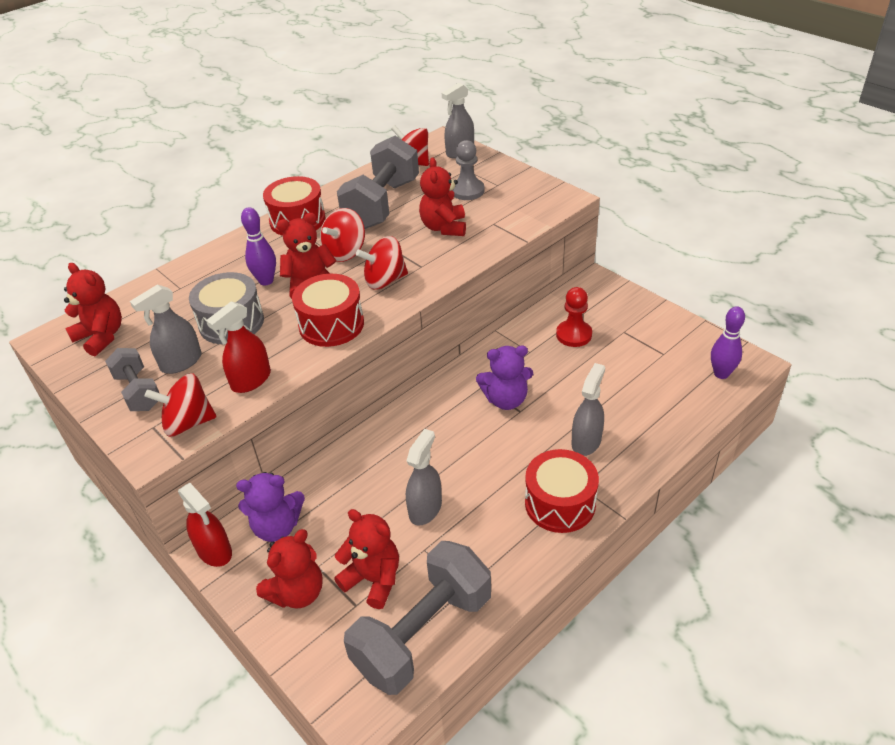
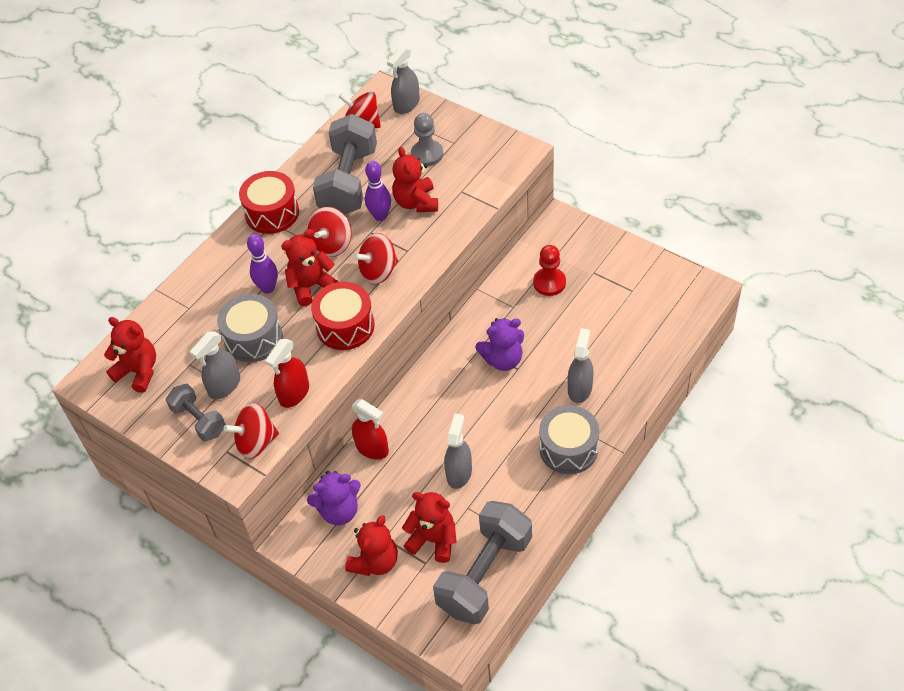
camera: 10 degrees left, 10 degrees up
(214, 551) = (294, 541): red spray bottle -> red spray bottle (372, 448)
(560, 503) = (568, 448): red drum -> grey drum
(721, 374) = (684, 303): purple bowling pin -> purple bowling pin (380, 216)

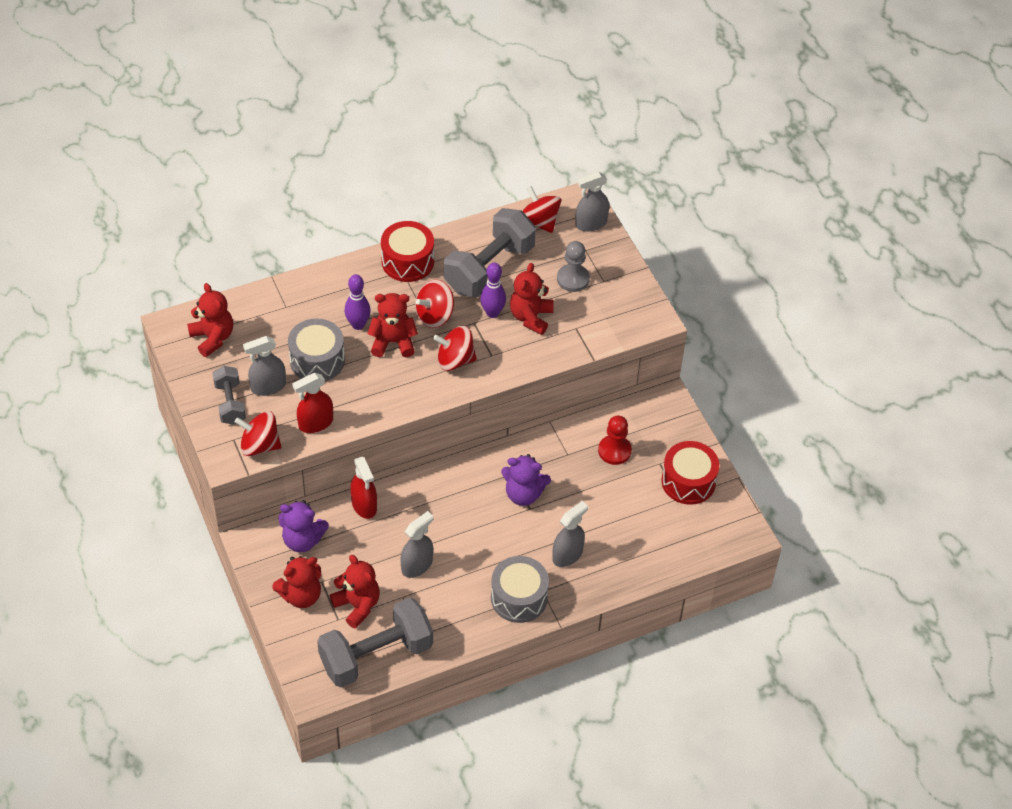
camera: 25 degrees right, 0 degrees up
(345, 326) = (394, 391): red drum -> red drum (688, 481)

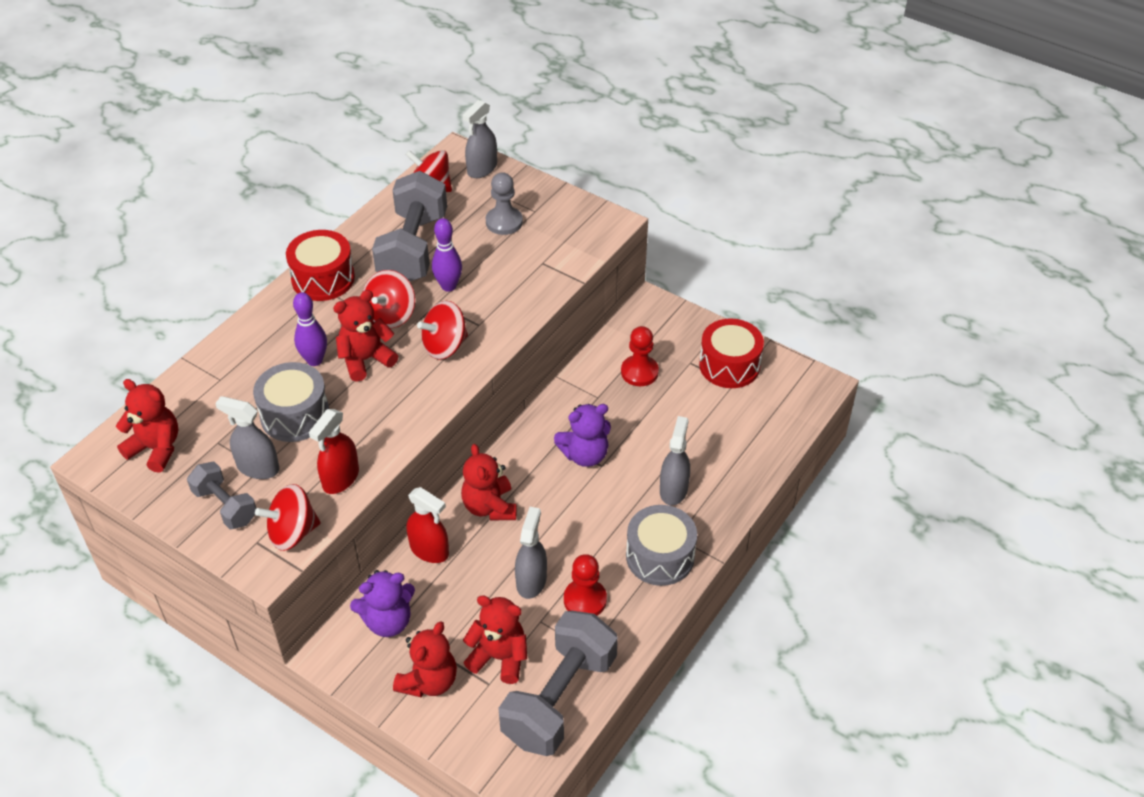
camera: 30 degrees left, 5 degrees down
(268, 386) = (258, 467): grey spray bottle -> grey spray bottle turned 75 degrees clockwise
(443, 599) = (585, 600): none -> red pawn
(531, 317) = (490, 273): red teddy bear -> red teddy bear (489, 507)

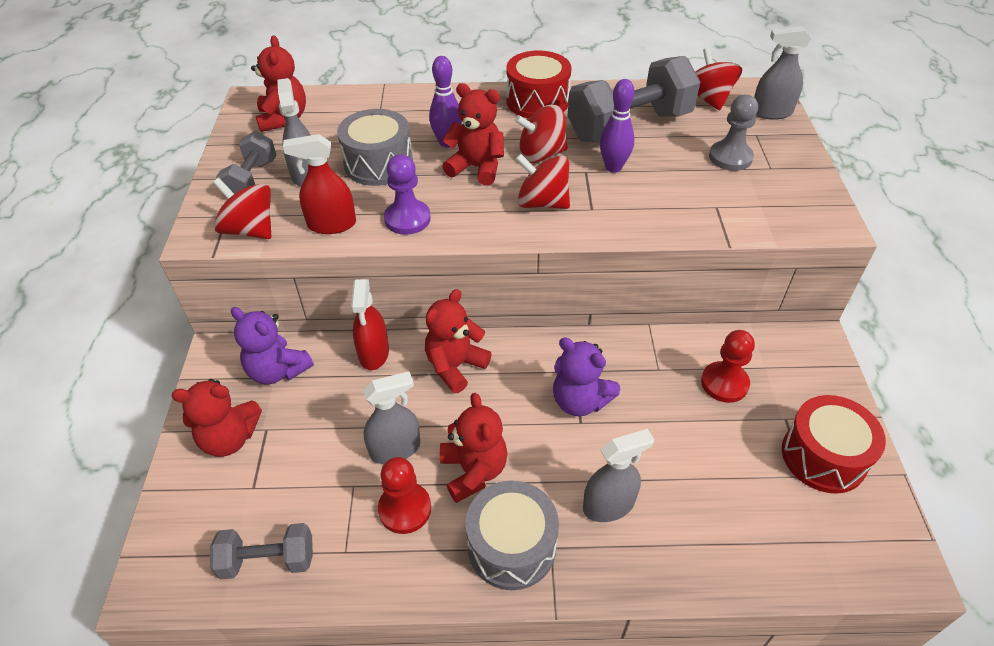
camera: 55 degrees right, 0 degrees up
(382, 430) = (407, 219): none -> purple pawn
(499, 657) = (288, 477): red teddy bear -> red teddy bear (473, 471)
(559, 698) = (268, 560): grey dumbbell -> grey dumbbell, size x0.55

